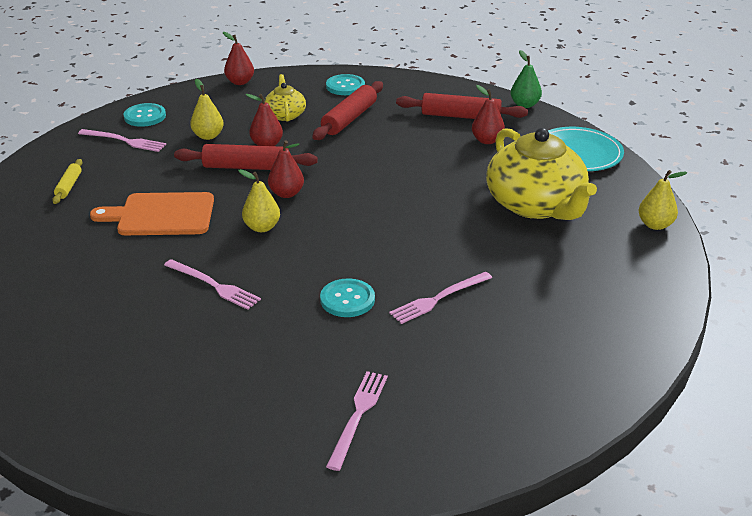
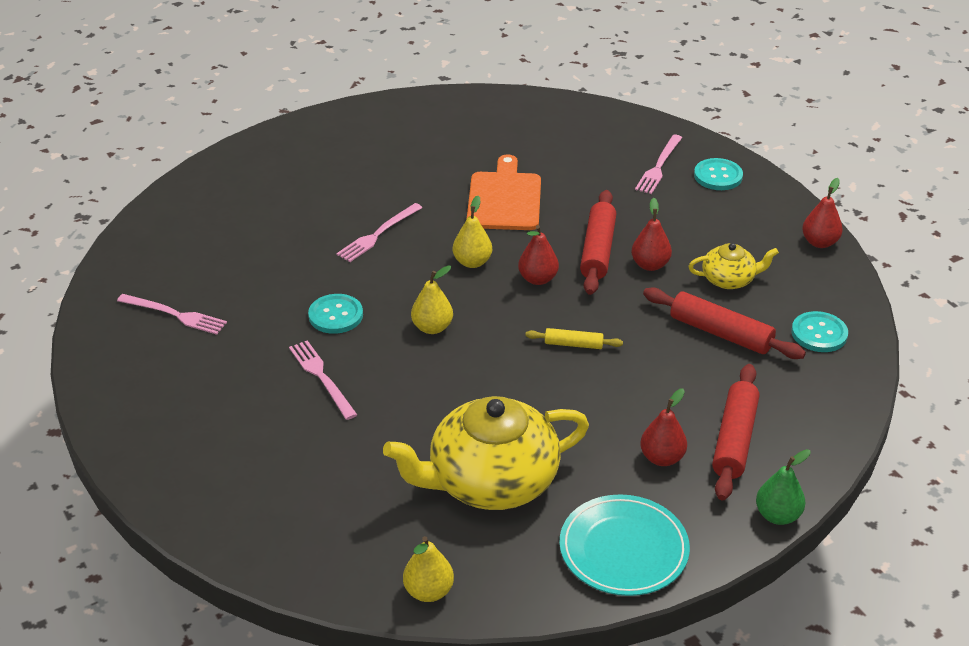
camera: 95 degrees right, 5 degrees up
(69, 186) = (565, 141): yellow rolling pin -> yellow rolling pin (573, 344)
(208, 136) = (671, 222): yellow pear -> yellow pear (432, 327)

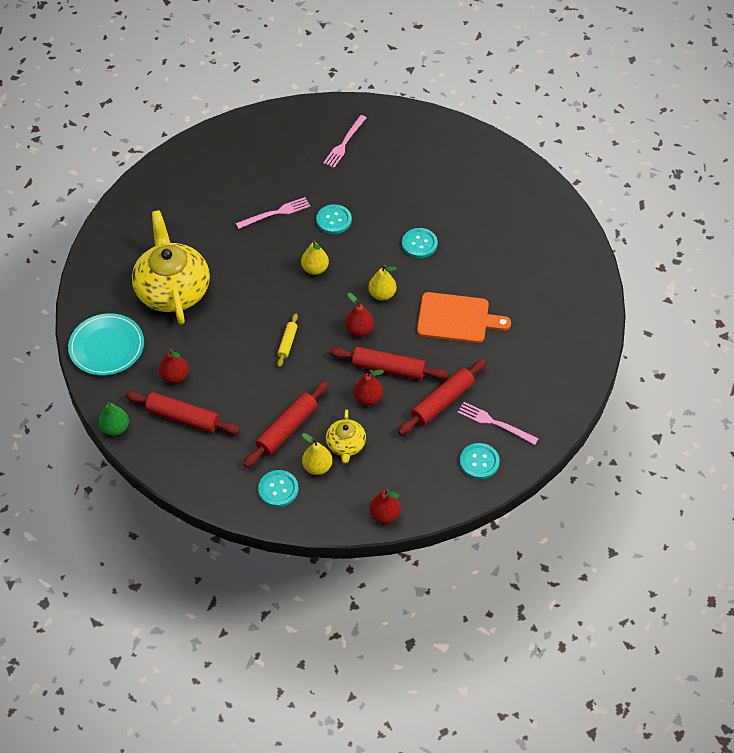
camera: 95 degrees right, 15 degrees up
(378, 234) = (419, 244): pink fork -> turquoise button
(428, 591) = (98, 257): yellow pear -> yellow pear (317, 467)
(638, 205) = (442, 401): none -> red rolling pin

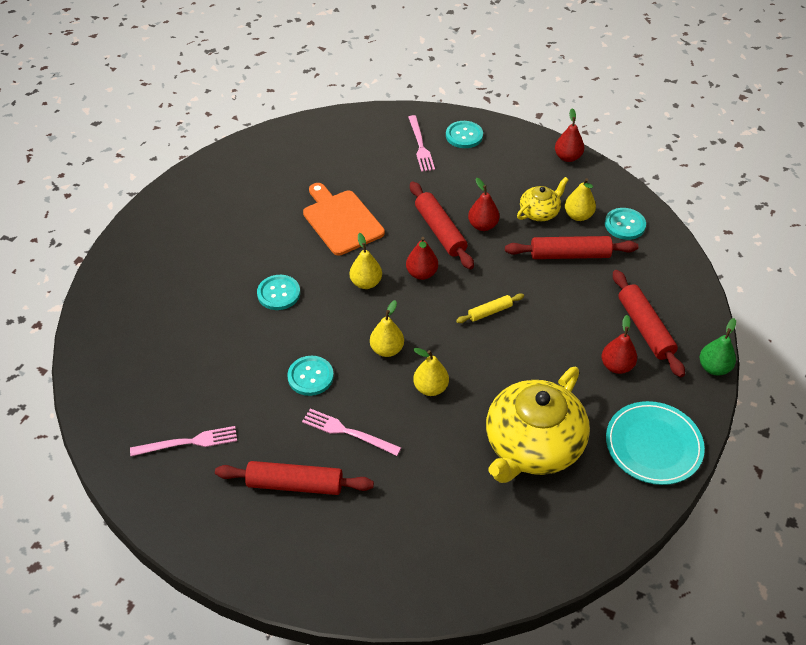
camera: 130 degrees left, 5 degrees down
(263, 270) = (430, 388): none -> yellow pear
(442, 401) = (434, 183): red rolling pin -> red rolling pin (295, 484)

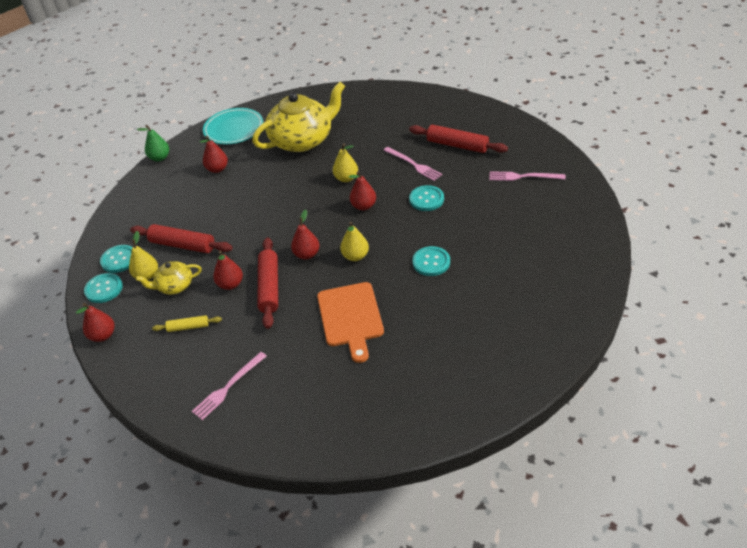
camera: 155 degrees left, 5 degrees down
(387, 349) = (364, 206): yellow pear -> red pear
(420, 145) = (228, 386): pink fork -> pink fork turned 150 degrees counterclockwise
(464, 136) = (177, 387): turquoise button -> turquoise button (104, 289)
(490, 312) = (274, 216): yellow rolling pin -> yellow rolling pin (188, 327)
(645, 328) = (178, 186): red rolling pin -> none

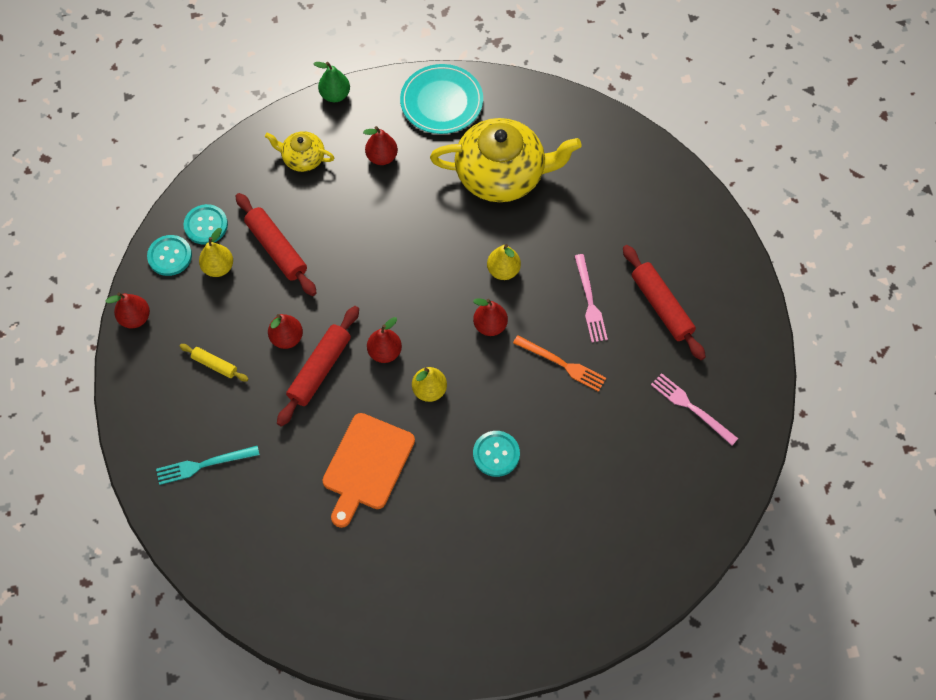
camera: 30 degrees right, 20 degrees up
(174, 286) = (235, 301): yellow teapot -> yellow teapot (303, 158)
(228, 386) = (204, 464): pink fork -> turquoise fork
(426, 199) = (561, 364): turquoise button -> orange fork

